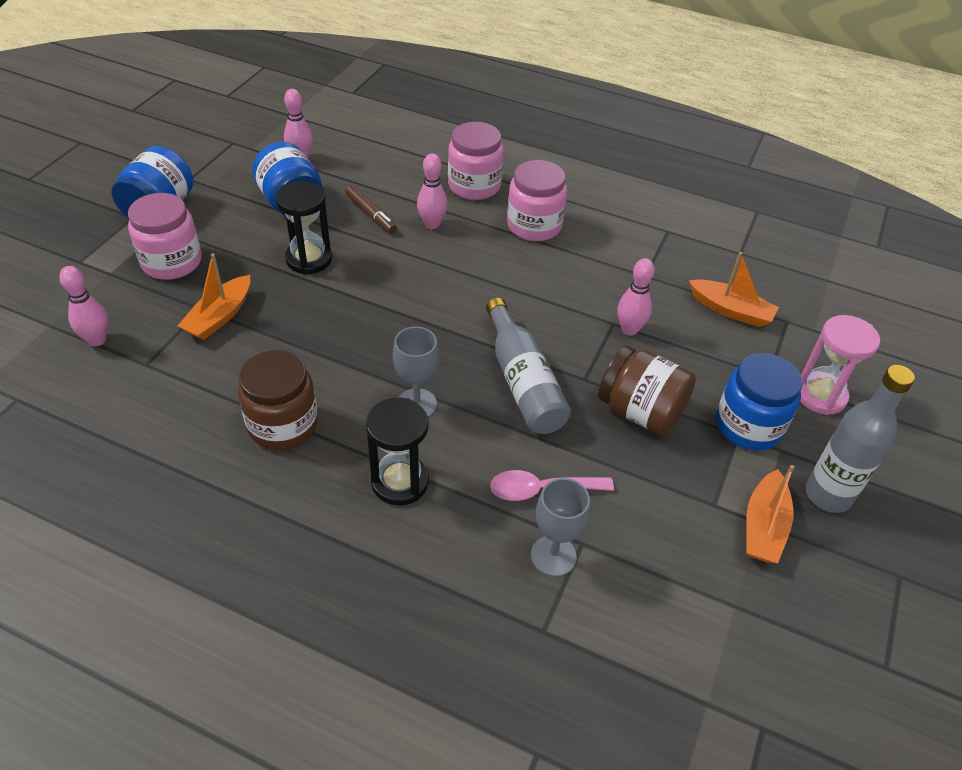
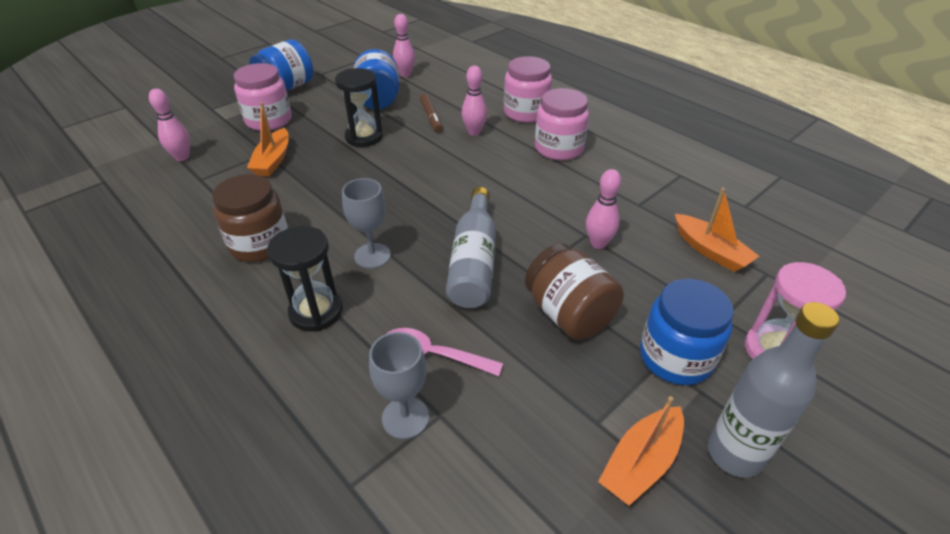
camera: 25 degrees right, 5 degrees down
(219, 317) = (273, 160): orange boat -> orange boat turned 45 degrees counterclockwise

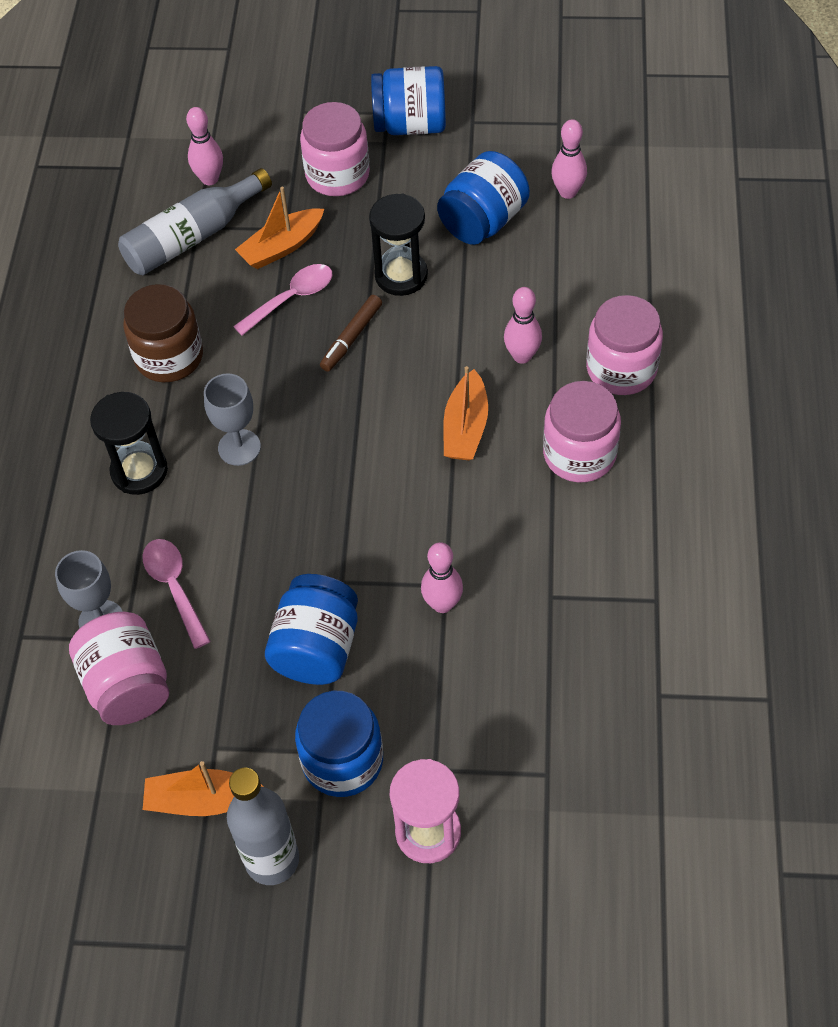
camera: 50 degrees right, 15 degrees up
(310, 176) = (291, 298): none -> pink spoon
(431, 117) = (506, 295): brown marker -> brown marker (351, 338)
(474, 261) = (311, 526): grey bottle -> grey bottle (192, 237)
(483, 440) = (128, 685): none -> pink jar
(569, 314) = (317, 647): brown jar -> blue jar
(710, 251) = (534, 705): orange boat -> orange boat (465, 427)

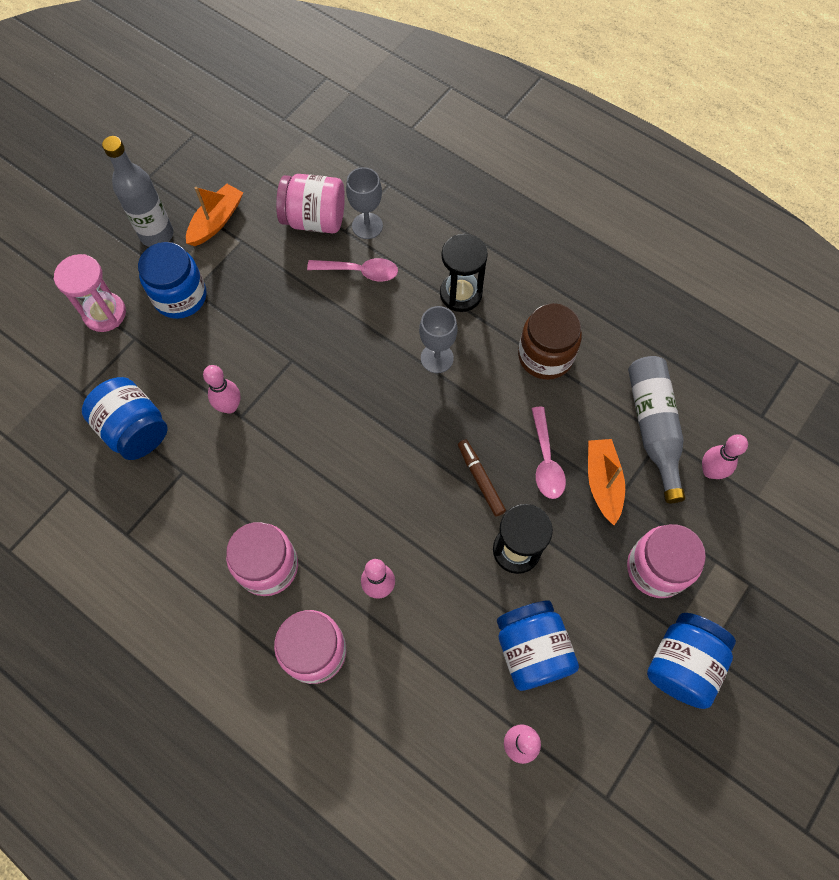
camera: 120 degrees right, 10 degrees up
(317, 647) = (259, 322): blue jar -> blue jar (135, 429)
(465, 427) = (347, 505): orange boat -> none

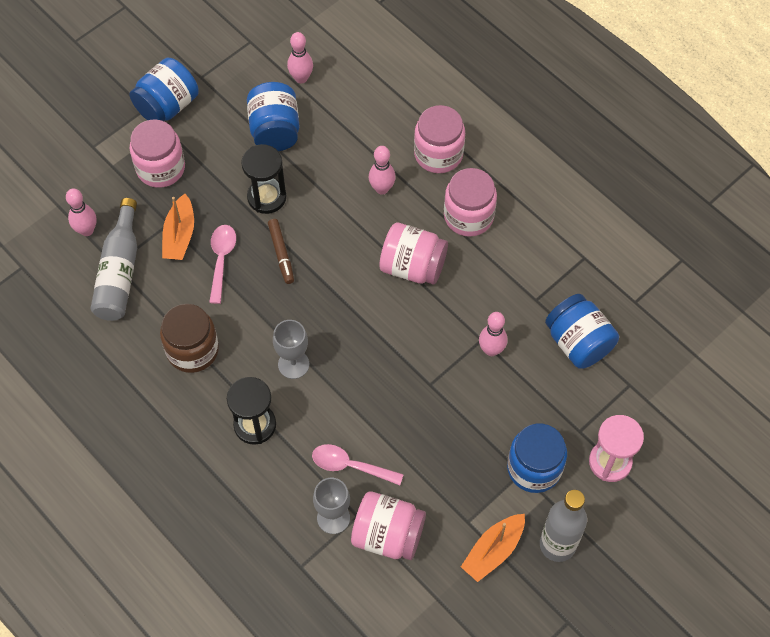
camera: 170 degrees left, 5 degrees down
(327, 489) = (412, 266): none -> pink jar

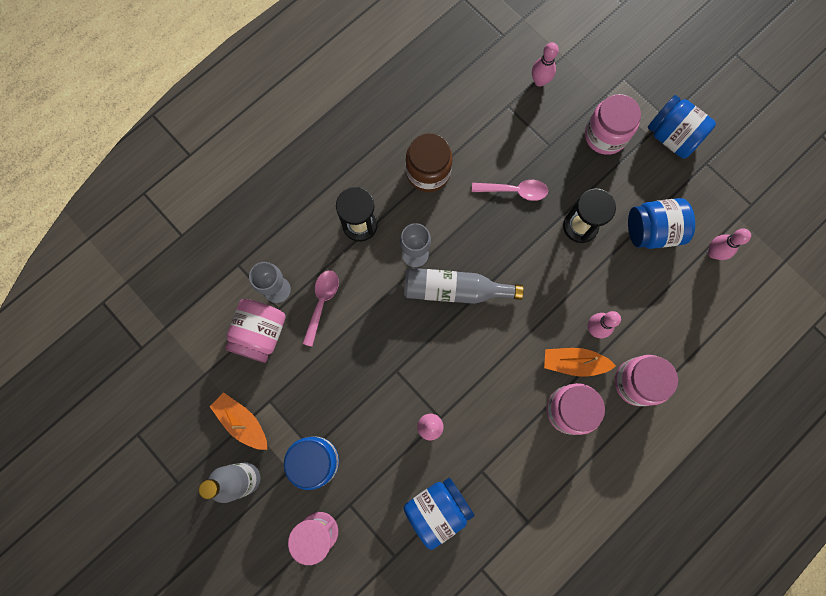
camera: 90 degrees right, 15 degrees up
(119, 272) = (500, 110): grey bottle -> grey bottle (454, 290)
(179, 235) = (537, 155): orange boat -> orange boat (573, 363)
(281, 254) = (522, 240): brown marker -> none
(412, 266) = (513, 356): pink jar -> none

